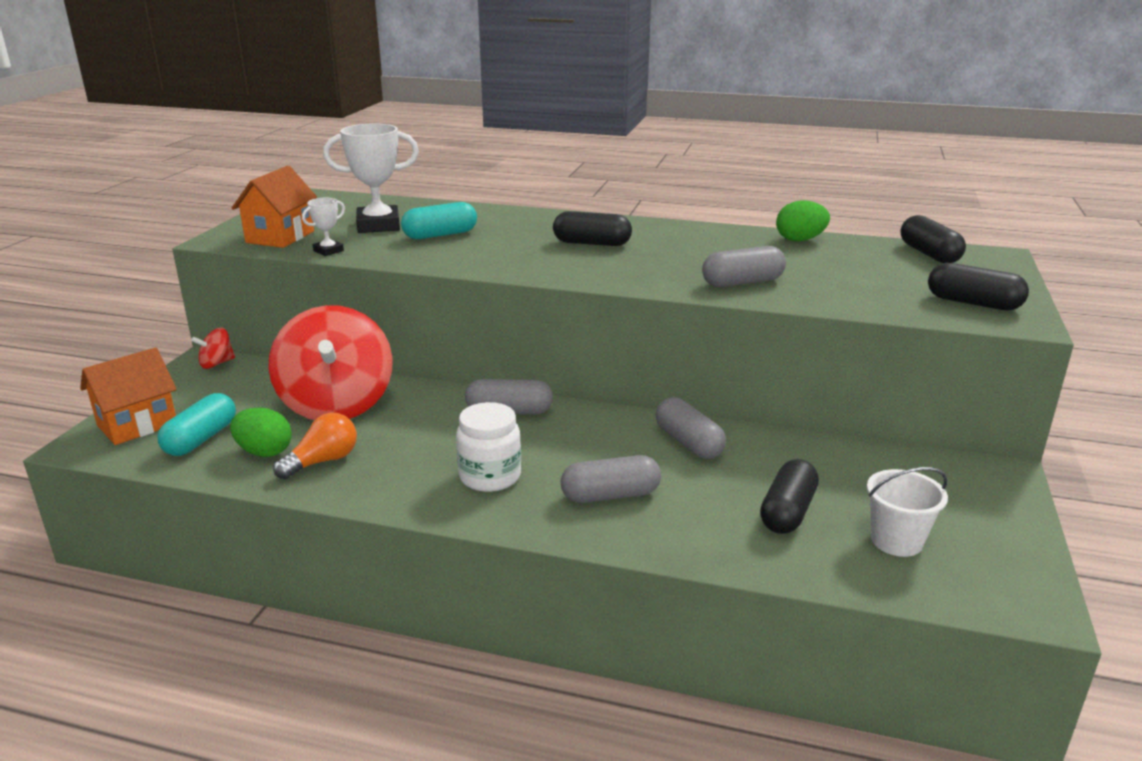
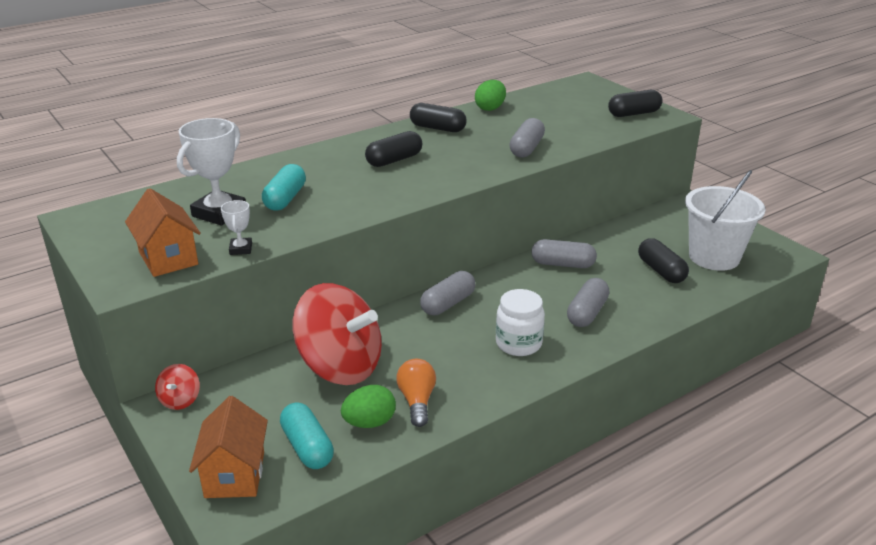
camera: 50 degrees left, 5 degrees up
(896, 541) = (714, 257): white bucket -> white bucket, size x1.71
(929, 254) = (561, 92): black capsule -> black capsule (437, 128)

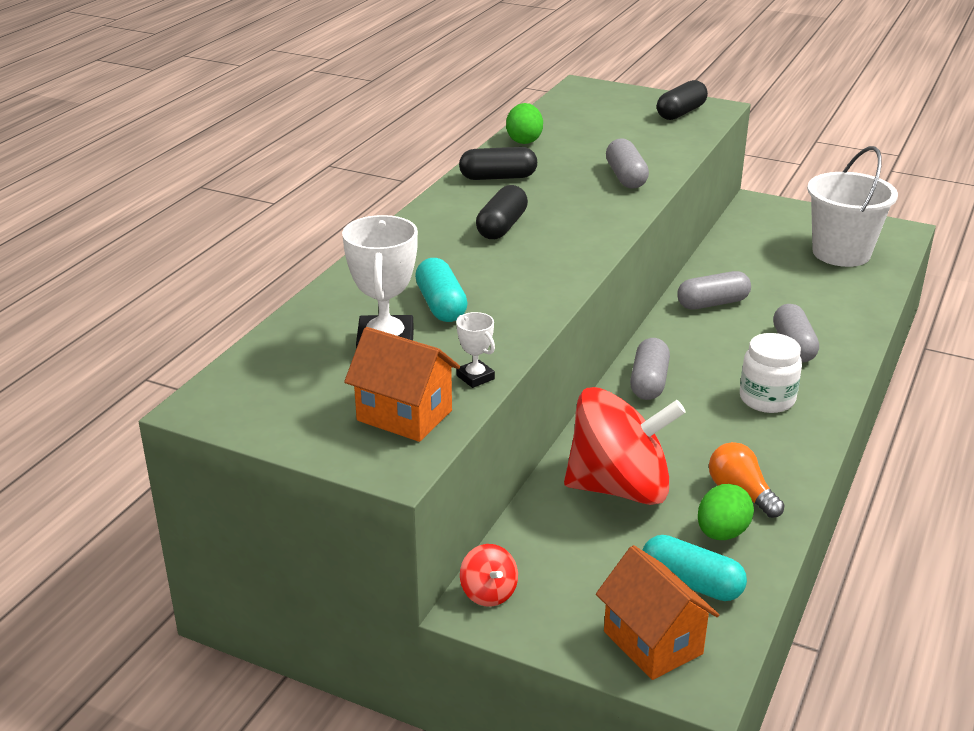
camera: 30 degrees left, 0 degrees up
(661, 271) = (811, 282): black capsule -> none

